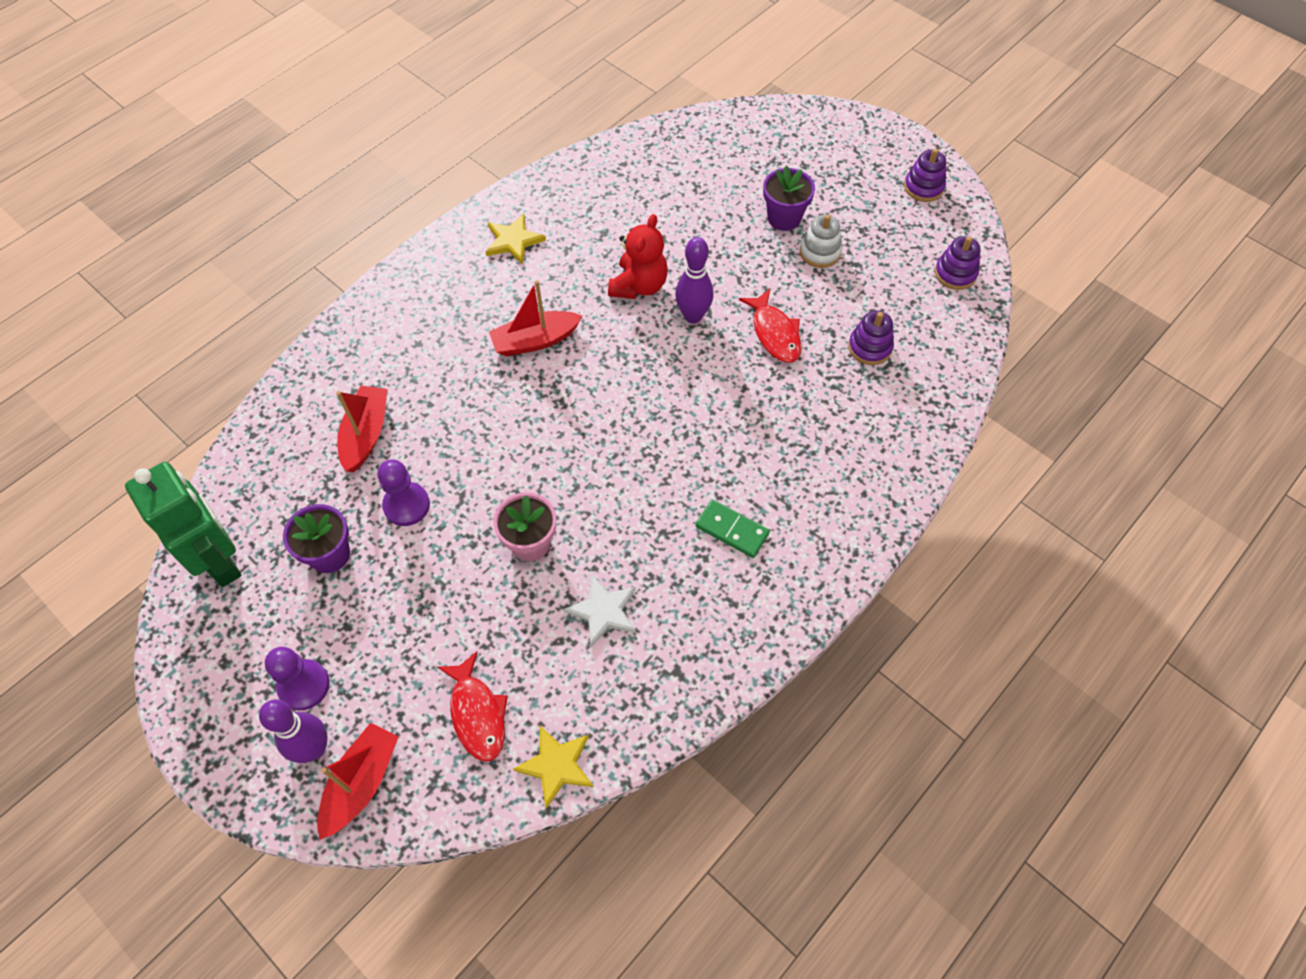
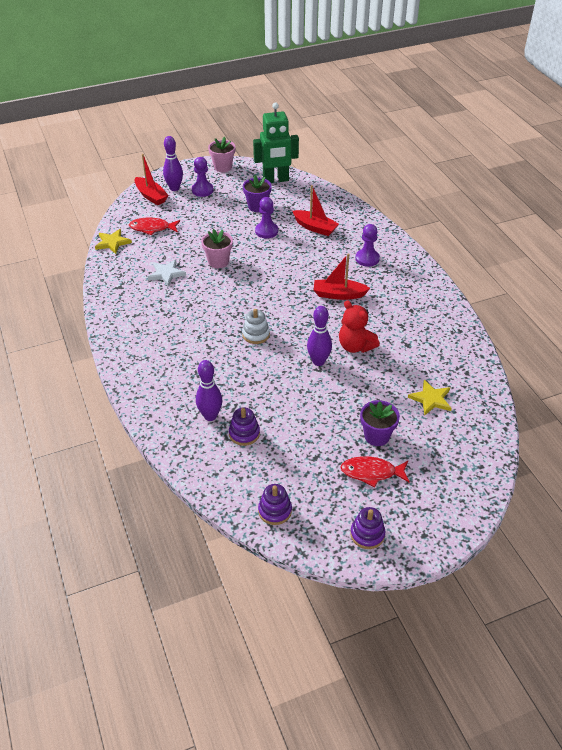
camera: 115 degrees right, 15 degrees down
(196, 688) = (223, 167): none -> pink flower pot
(426, 333) = (367, 259): none -> purple pawn
(513, 241) = (419, 305): yellow star -> yellow star (431, 399)
(535, 340) = (338, 294): red boat -> red boat turned 90 degrees counterclockwise
(732, 530) = (172, 328): green domino -> none
(774, 333) = (283, 393): red fish -> red fish (371, 472)
(820, 252) = (336, 442): white stacking toy -> white stacking toy (256, 334)
(867, 397) = (210, 416): none -> purple bowling pin

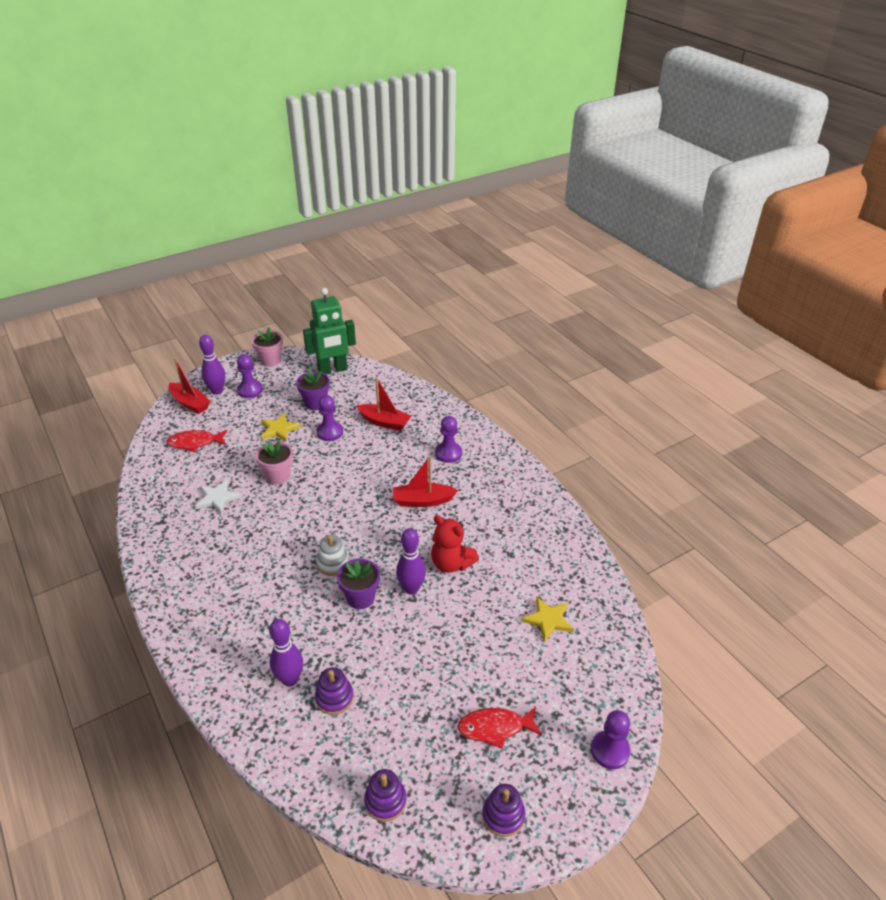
camera: 10 degrees left, 5 degrees down
(112, 242) = (148, 466): yellow star -> yellow star (279, 429)
(377, 436) = (494, 677): purple flower pot -> purple flower pot (360, 598)
(464, 501) = (610, 751): none -> purple pawn

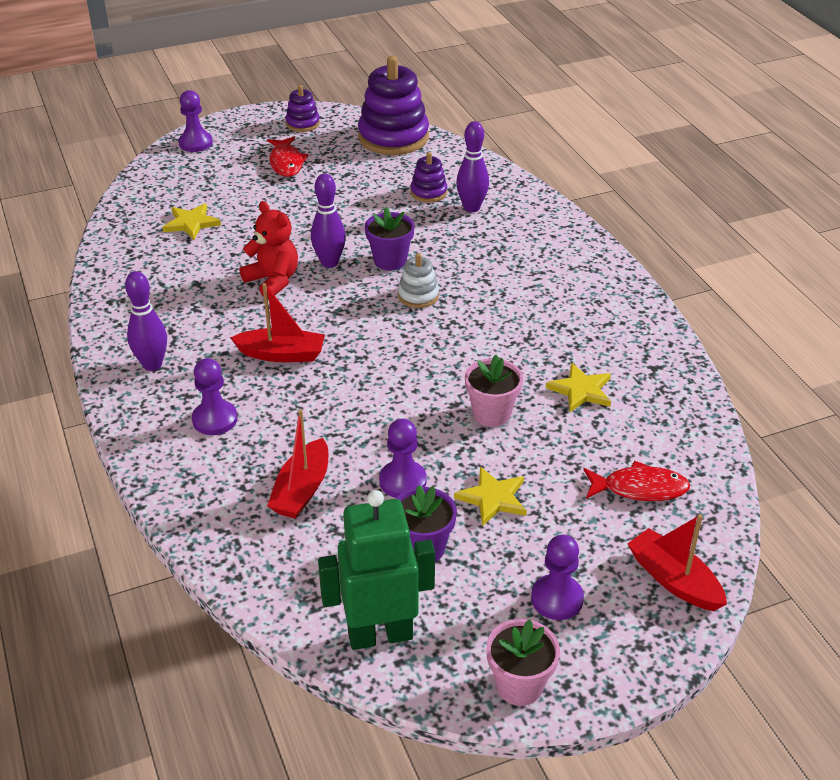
camera: 170 degrees left, 0 degrees up
(217, 391) = (626, 606): purple bowling pin -> purple bowling pin (152, 364)
(217, 498) = (581, 390): white star -> yellow star
(384, 422) = (302, 490): red boat -> red boat turned 105 degrees counterclockwise
(385, 801) = (393, 137): purple stacking toy -> purple stacking toy, size x2.04
(495, 728) = (286, 163): red fish -> red fish turned 75 degrees clockwise

